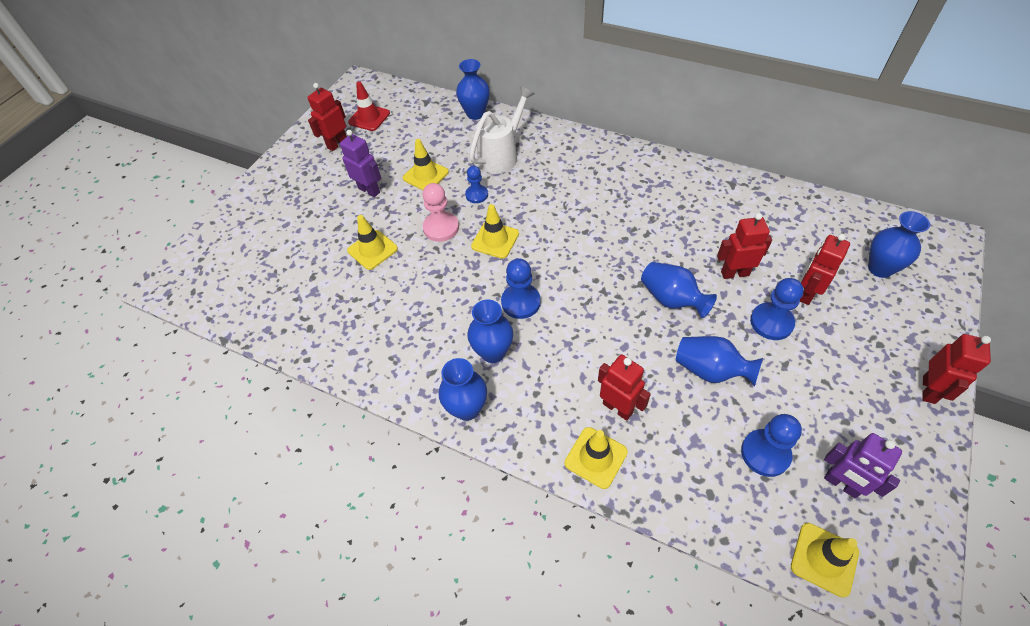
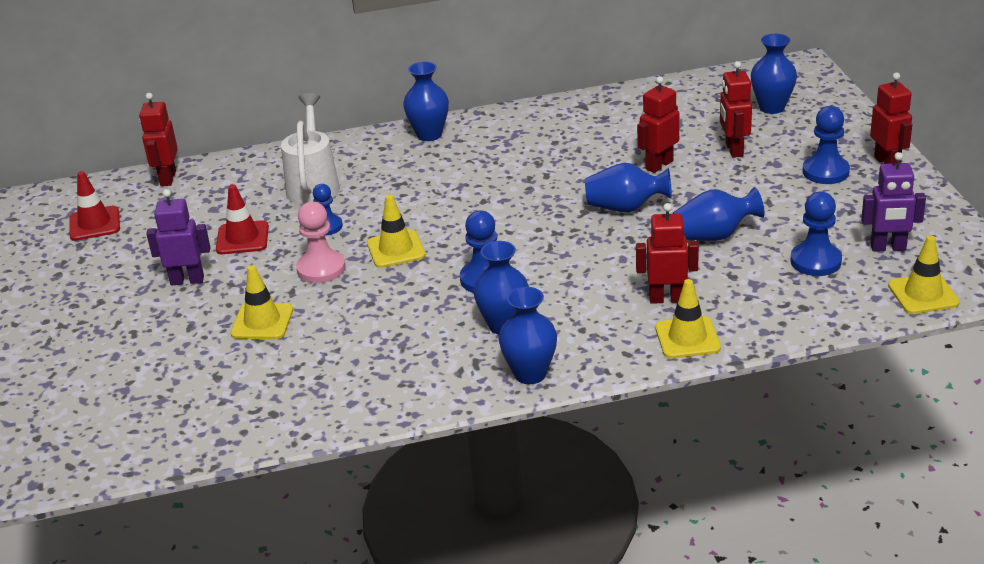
camera: 40 degrees left, 20 degrees down
(337, 144) = (83, 263): red robot -> red robot (167, 178)
(425, 175) = (242, 238): yellow traffic cone -> red traffic cone
(475, 113) = (233, 165): blue vase -> blue vase (429, 135)
(771, 322) = (727, 181): blue pawn -> blue pawn (825, 172)

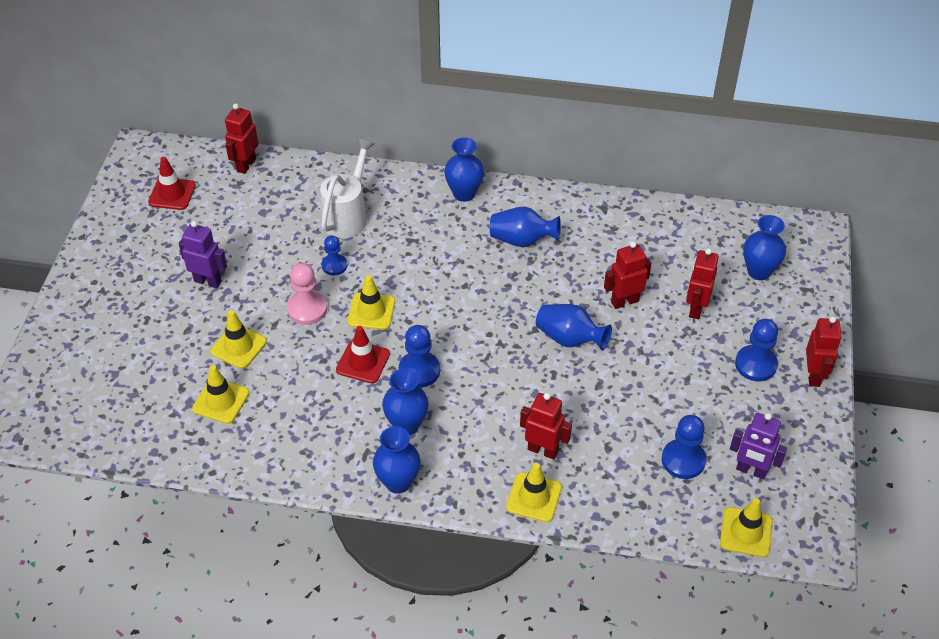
camera: 20 degrees right, 15 degrees up
(242, 238) = (267, 253): red traffic cone -> red traffic cone (363, 362)
(273, 372) = (221, 401): none -> yellow traffic cone
(714, 236) = (620, 398): blue vase -> blue vase (522, 240)

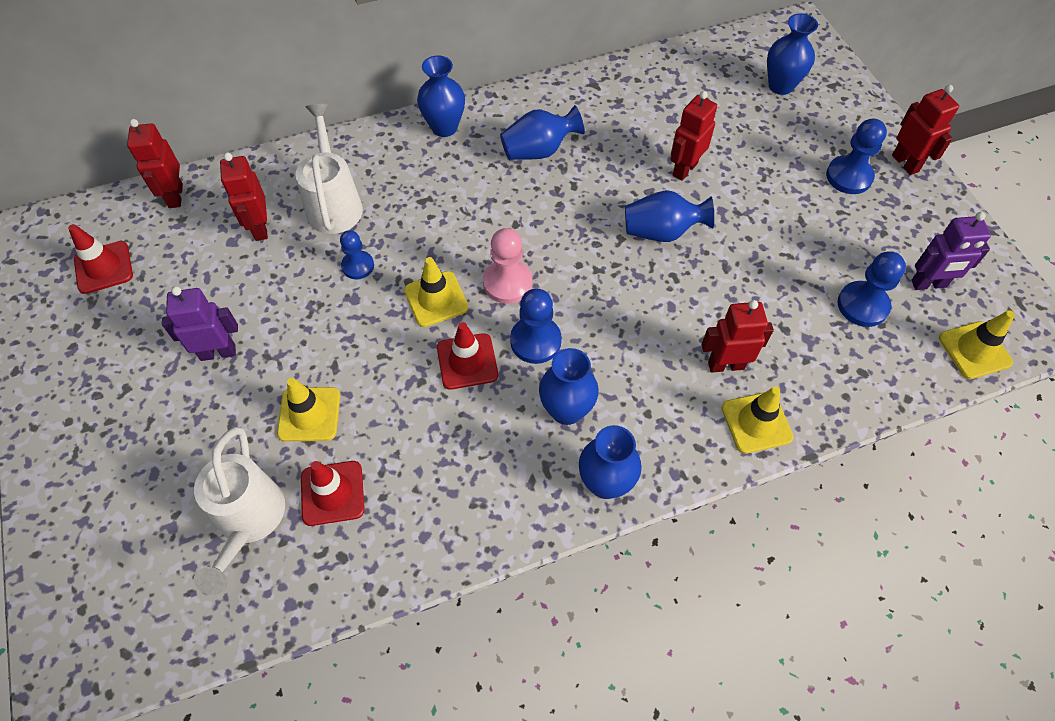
camera: 30 degrees left, 10 degrees up
(161, 392) = (249, 521): none -> white watering can
(221, 401) = (332, 493): yellow traffic cone -> red traffic cone
(307, 309) = (361, 330): pink pawn -> pink pawn (507, 283)
(695, 308) = (754, 146): red robot -> red robot (260, 228)

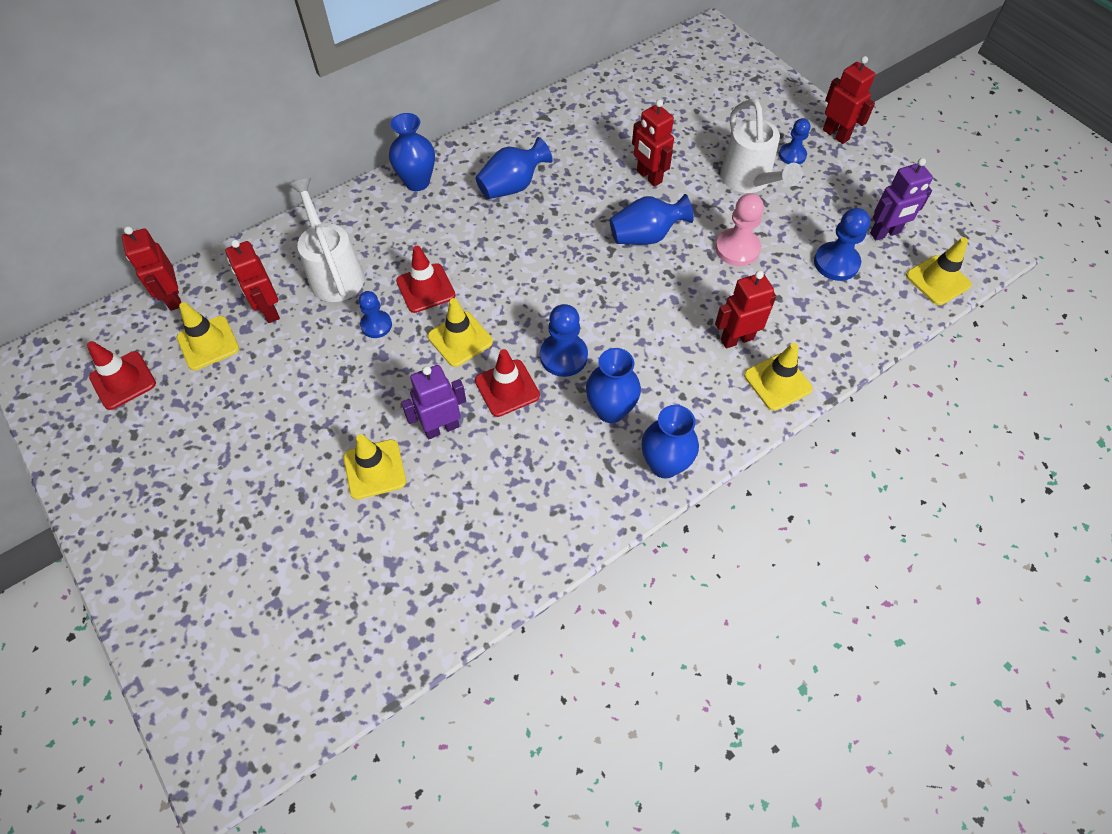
camera: 15 degrees left, 0 degrees up
(193, 248) = (208, 343): none -> yellow traffic cone
(218, 352) = (267, 434): purple robot -> purple robot (441, 428)
(249, 521) = (349, 579): white watering can -> white watering can (749, 181)
(332, 493) = (420, 534): red traffic cone -> red traffic cone (425, 288)
(507, 283) = (521, 310): pink pawn -> pink pawn (737, 249)
(684, 169) = (649, 177): red robot -> red robot turned 60 degrees counterclockwise
(780, 86) = (710, 87): blue vase -> none
(849, 176) = (792, 155): blue pawn -> blue pawn, size x0.66

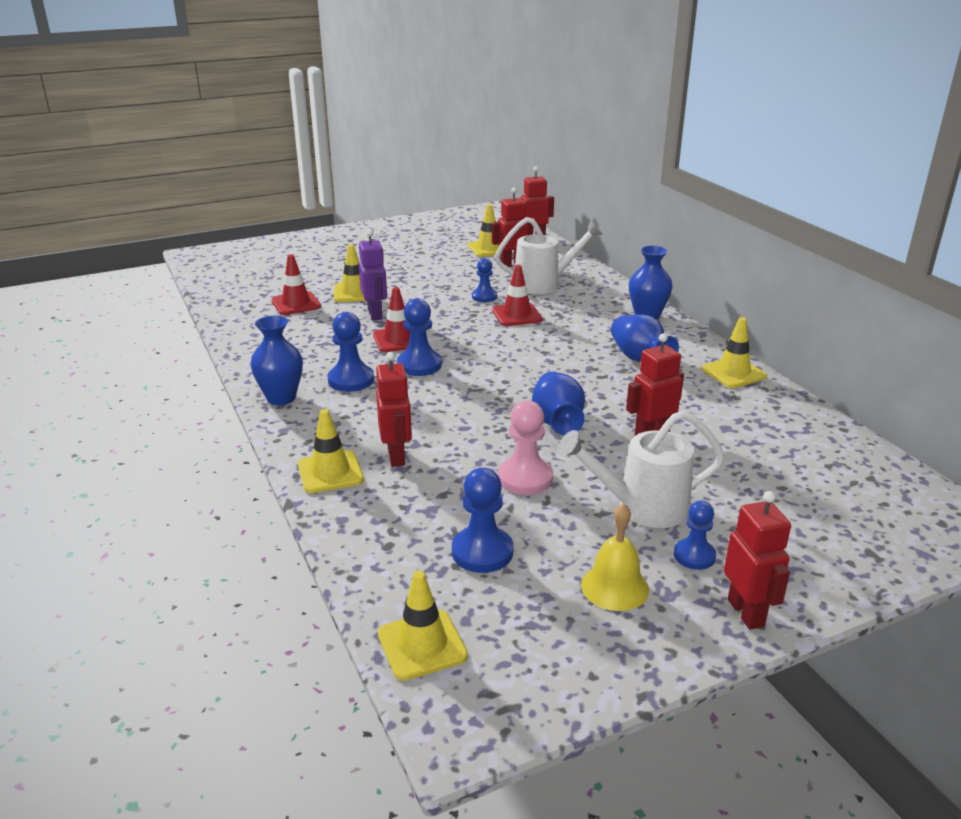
camera: 100 degrees right, 30 degrees down
(123, 380) = (468, 229): red traffic cone -> red traffic cone (296, 304)
(460, 339) = (457, 325): yellow traffic cone -> yellow traffic cone (733, 373)
(610, 410) = (351, 380): blue vase -> blue pawn
(836, 134) = (746, 613): red robot -> red robot turned 75 degrees counterclockwise
(840, 192) = (615, 587): none -> yellow bell
(885, 233) = (525, 613): purple robot -> none

